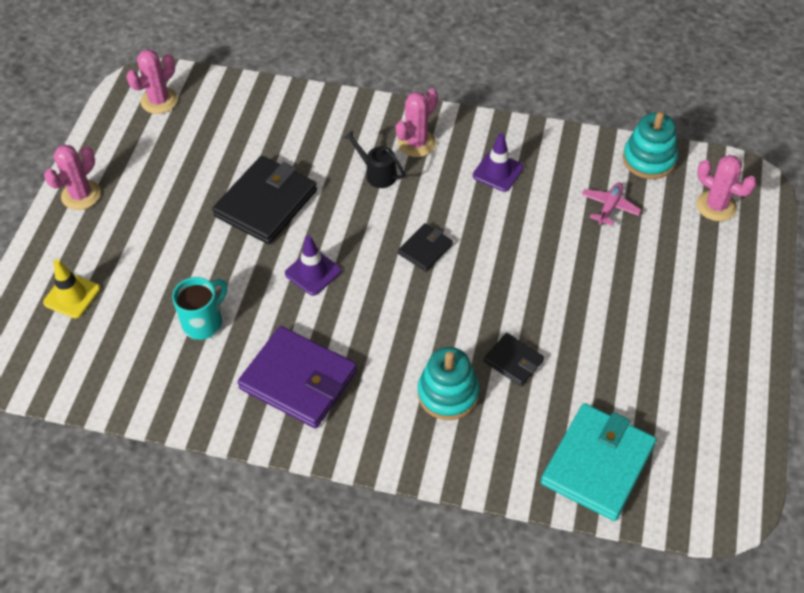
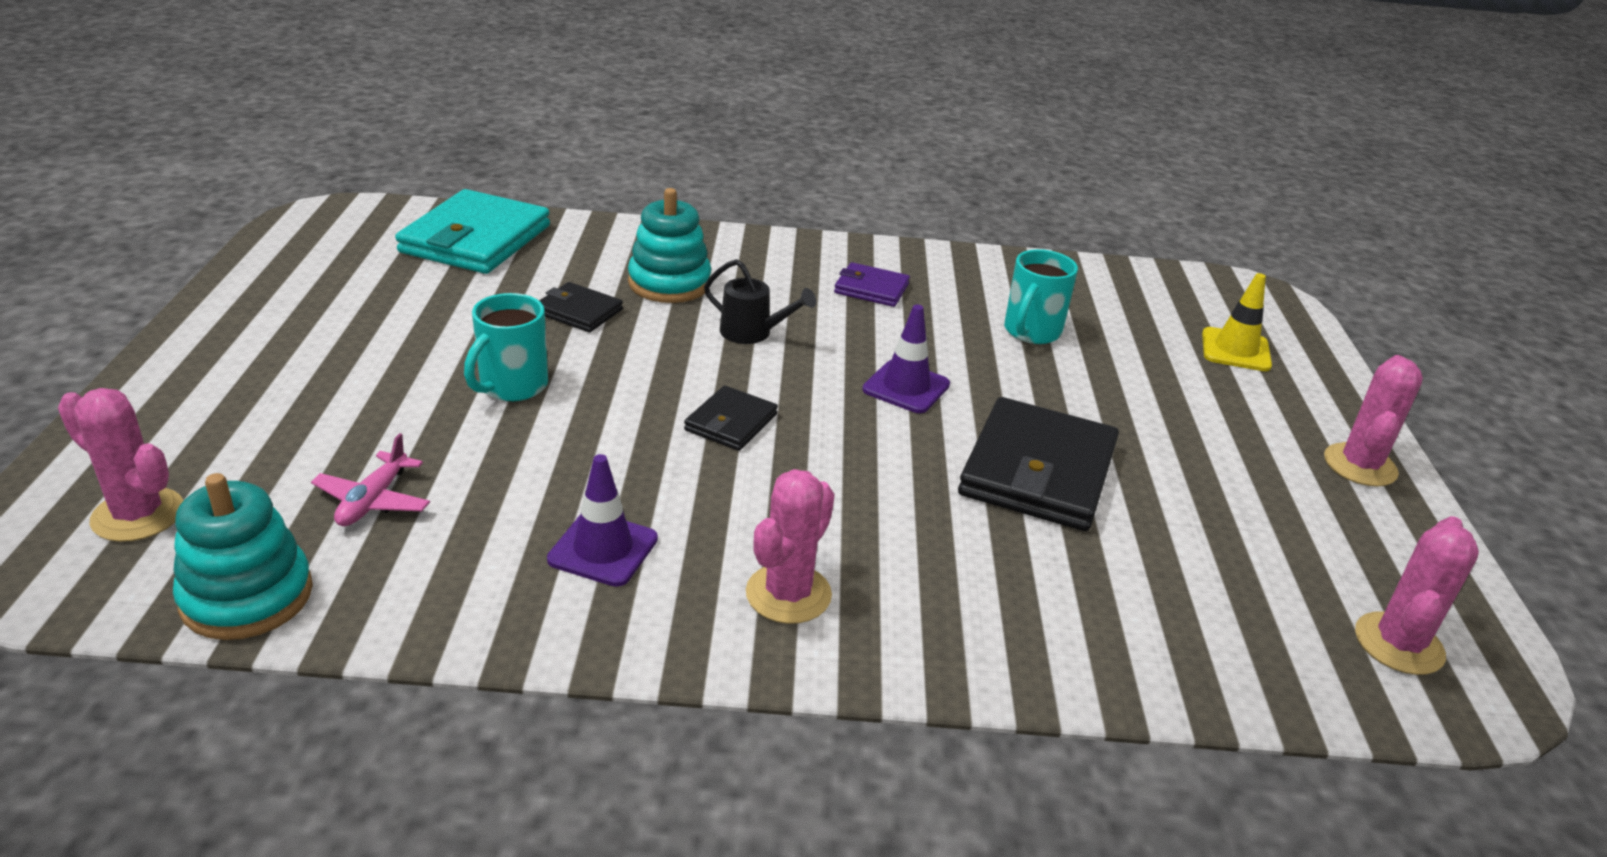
camera: 165 degrees right, 20 degrees down
(298, 380) = (871, 288): purple wallet -> purple wallet, size x0.51
(377, 173) = (854, 530): black watering can -> black watering can (752, 333)
(551, 286) = (512, 386): none -> turquoise mug

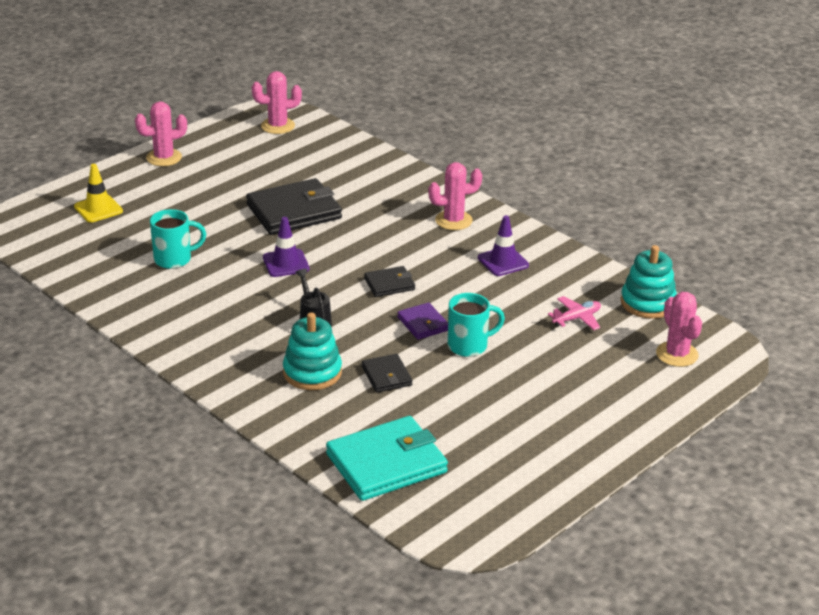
camera: 135 degrees left, 0 degrees up
(871, 288) = (207, 318): purple wallet -> purple wallet (423, 324)

